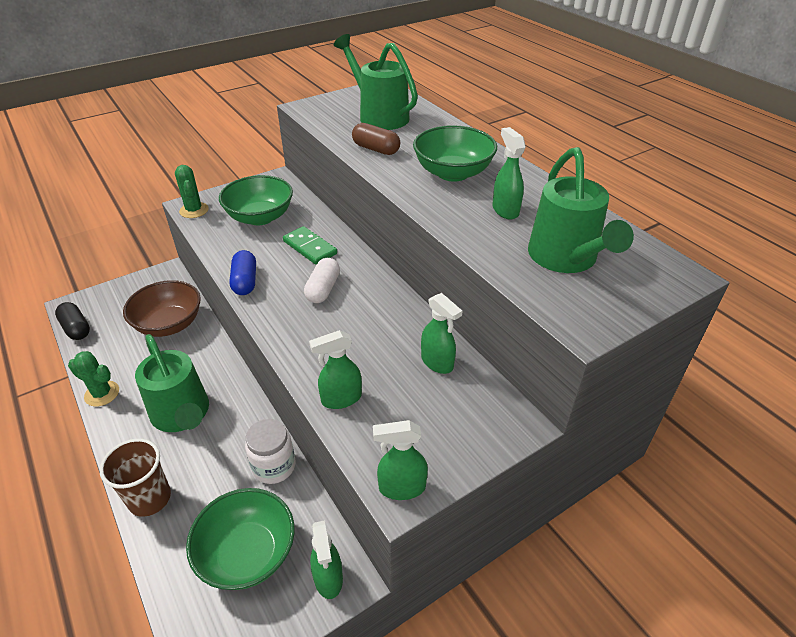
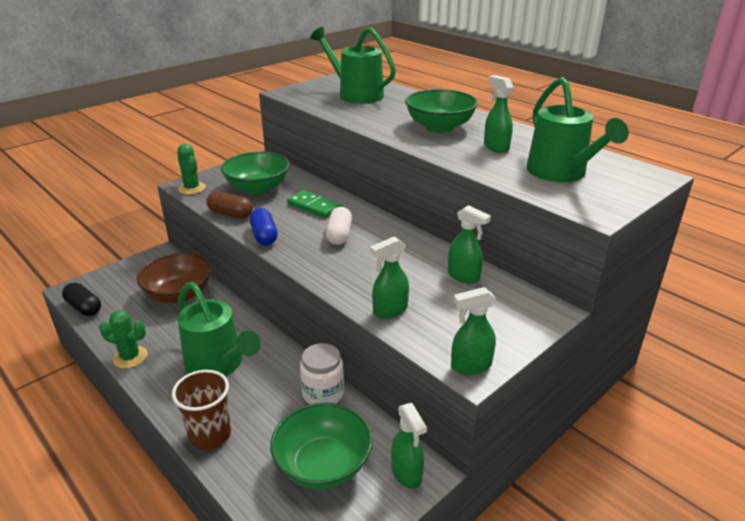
camera: 10 degrees left, 10 degrees down
(376, 149) = (365, 116): brown capsule -> brown capsule (230, 214)

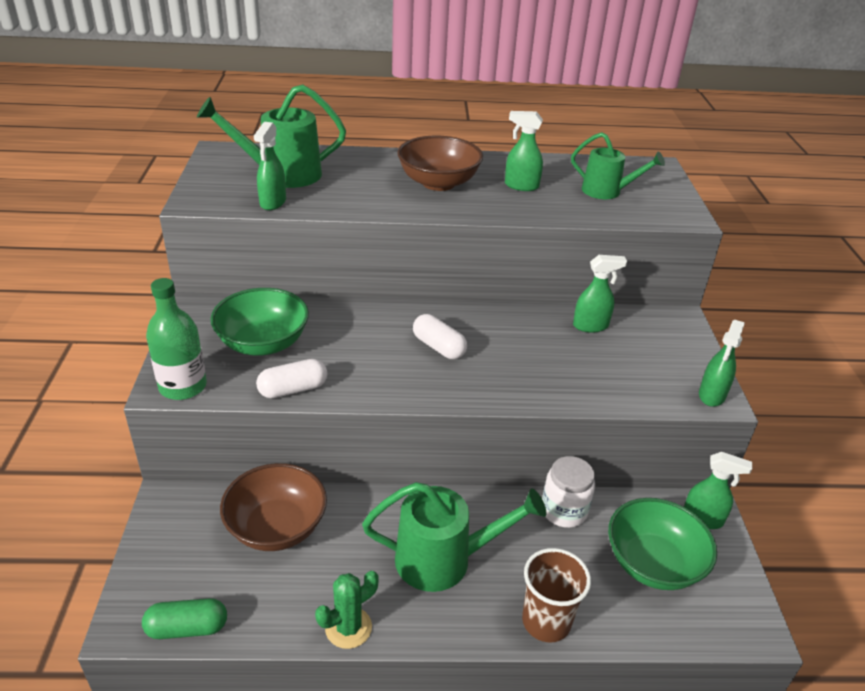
camera: 50 degrees left, 5 degrees up
(84, 307) = (187, 628): black capsule -> green capsule
(192, 188) = (183, 386): green cactus -> green bottle
(230, 214) = (293, 389): brown capsule -> white capsule
(264, 236) = (375, 391): blue capsule -> none
(314, 206) = (361, 331): green domino -> none
(389, 310) = (598, 390): green spray bottle -> green spray bottle (272, 203)
(439, 127) = (438, 183): green bowl -> brown bowl
(561, 173) = (607, 192): green watering can -> green watering can, size x0.65

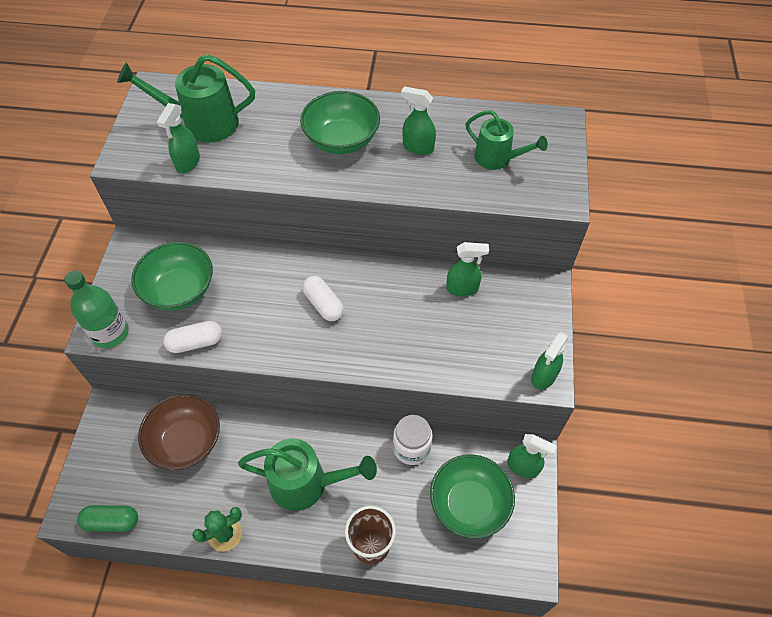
camera: 10 degrees right, 20 degrees up
(438, 183) = (341, 140): brown bowl -> green bowl

